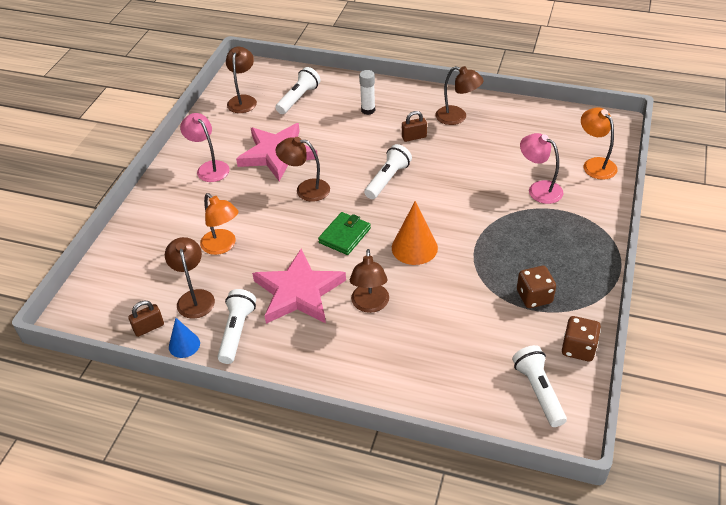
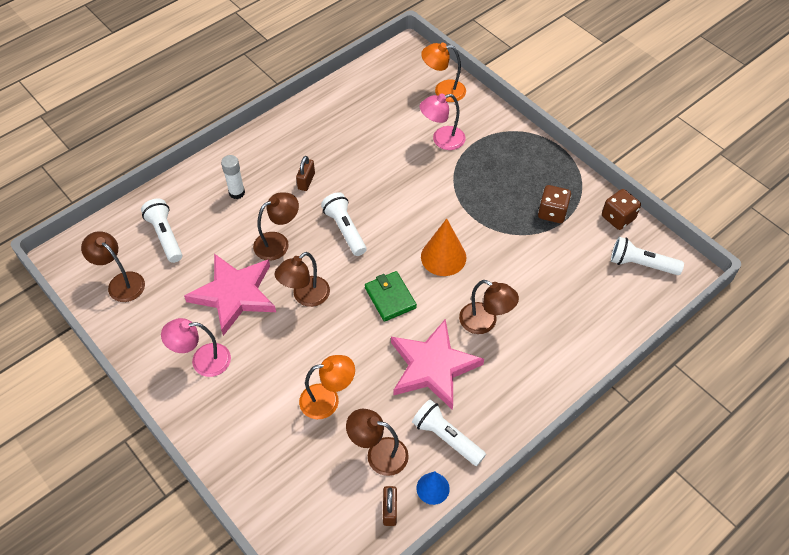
camera: 60 degrees left, 10 degrees up
(457, 117) = (308, 138): brown lamp -> brown lamp (278, 243)

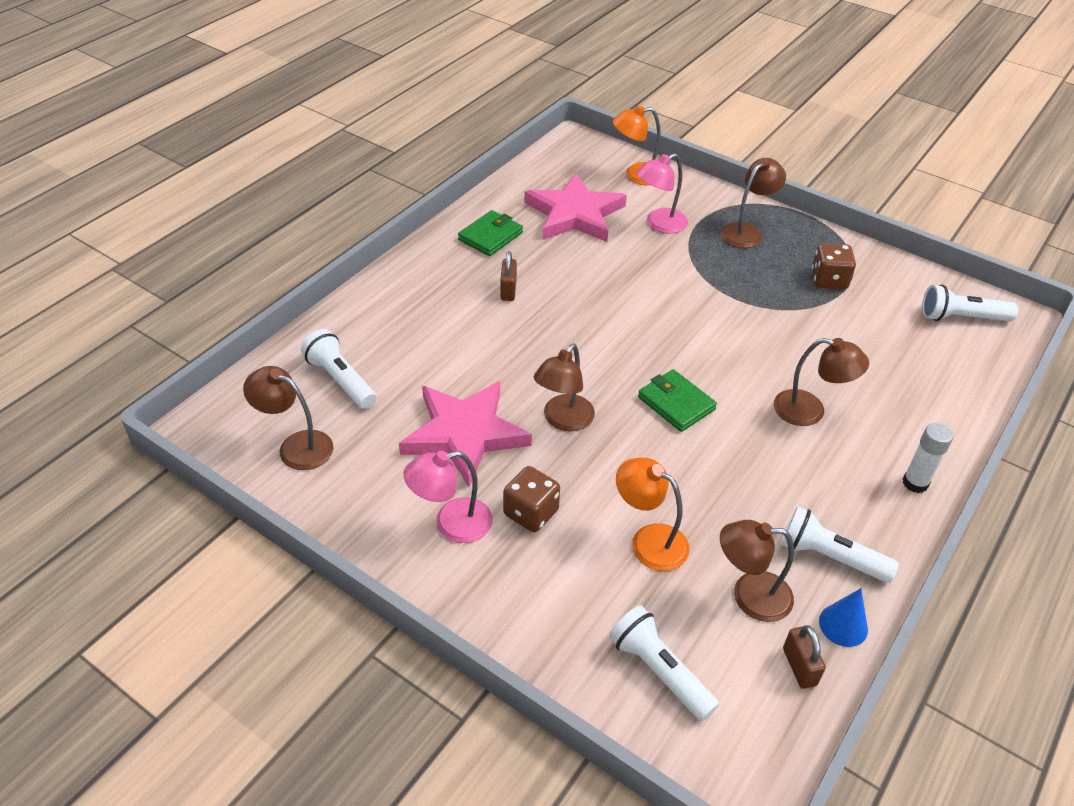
camera: 15 degrees left, 10 degrees down
(237, 193) = (421, 316): white glue stick -> white glue stick (915, 483)
(278, 243) = (500, 364): brown lamp -> brown lamp (746, 231)
(310, 131) = (490, 236): none -> green wallet
(328, 400) = (649, 541): orange lamp -> orange lamp turned 120 degrees counterclockwise
(345, 230) = (582, 336): white flashlight -> white flashlight (659, 671)
(432, 367) = (769, 474): pink star -> pink star (574, 214)
(443, 257) = (721, 347): orange cone -> none
(618, 218) = (907, 274): brown dice -> brown dice (531, 512)

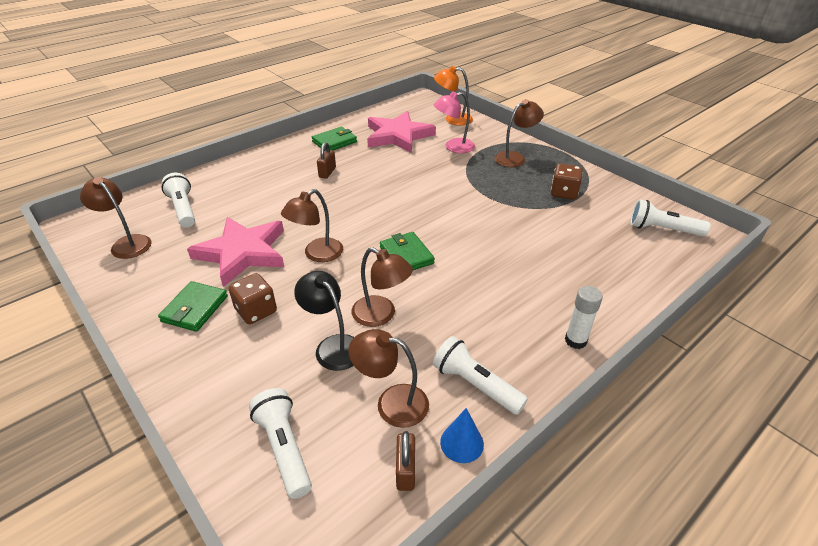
camera: 15 degrees right, 5 degrees down
(451, 524) = (195, 309): pink lamp -> green wallet
(649, 541) = (333, 346): orange lamp -> black lamp
(810, 411) = (509, 275): brown lamp -> brown lamp (381, 315)

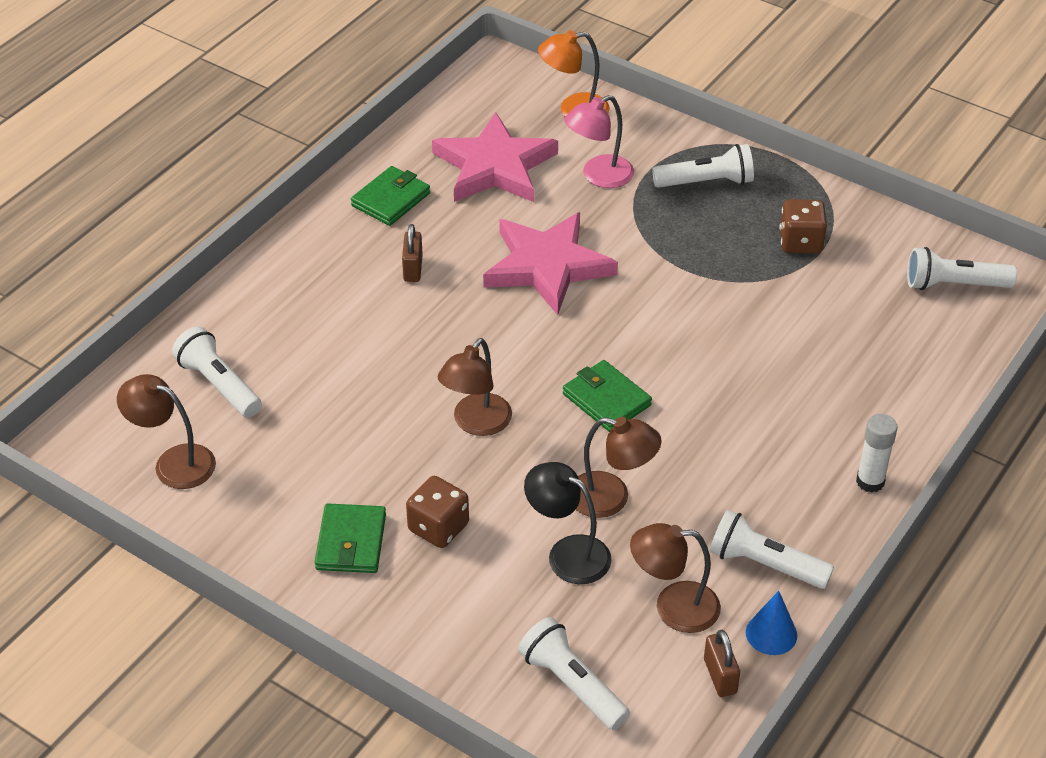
camera: 15 degrees left, 5 degrees up
(242, 253) = (364, 443): pink star -> pink star (547, 266)
(515, 158) = (706, 182): brown lamp -> white flashlight

